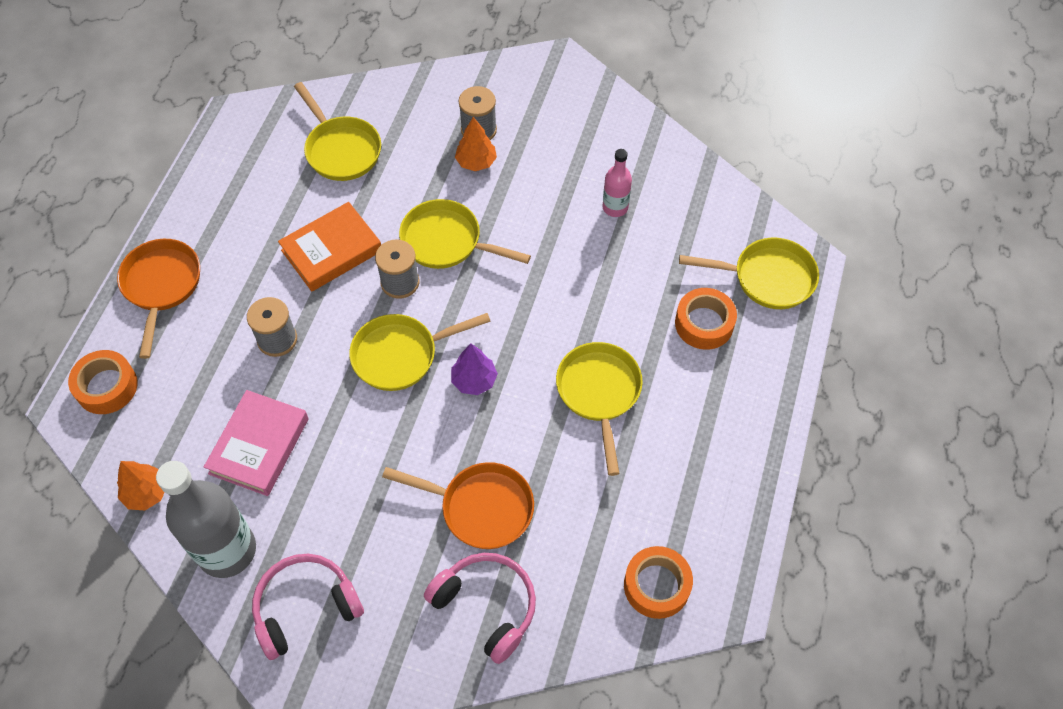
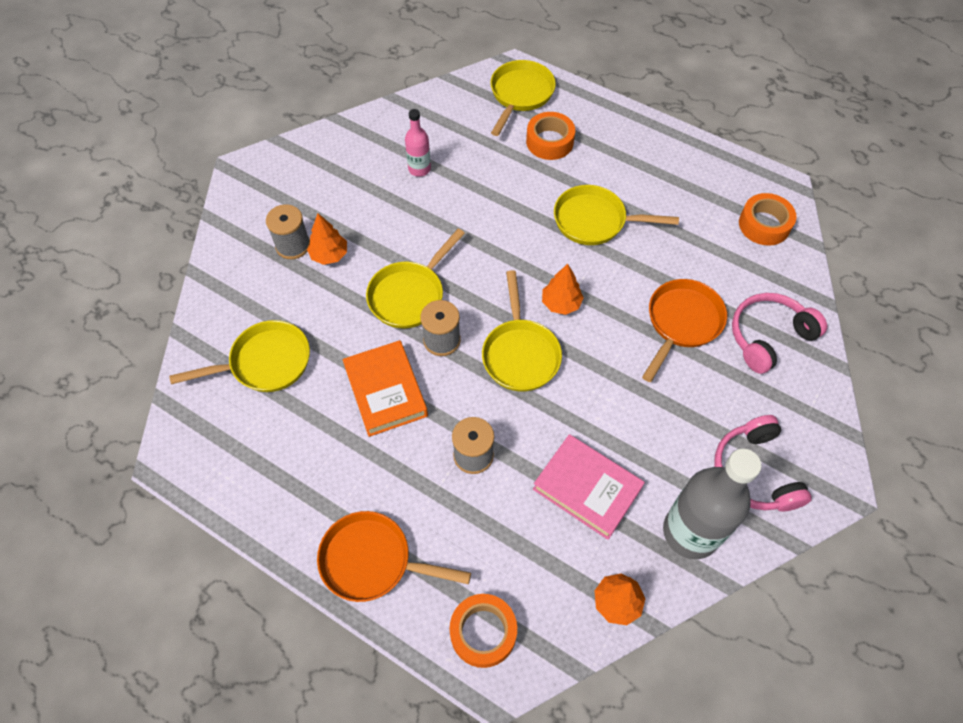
camera: 75 degrees left, 0 degrees up
(474, 380) = (561, 303): purple tree -> orange tree

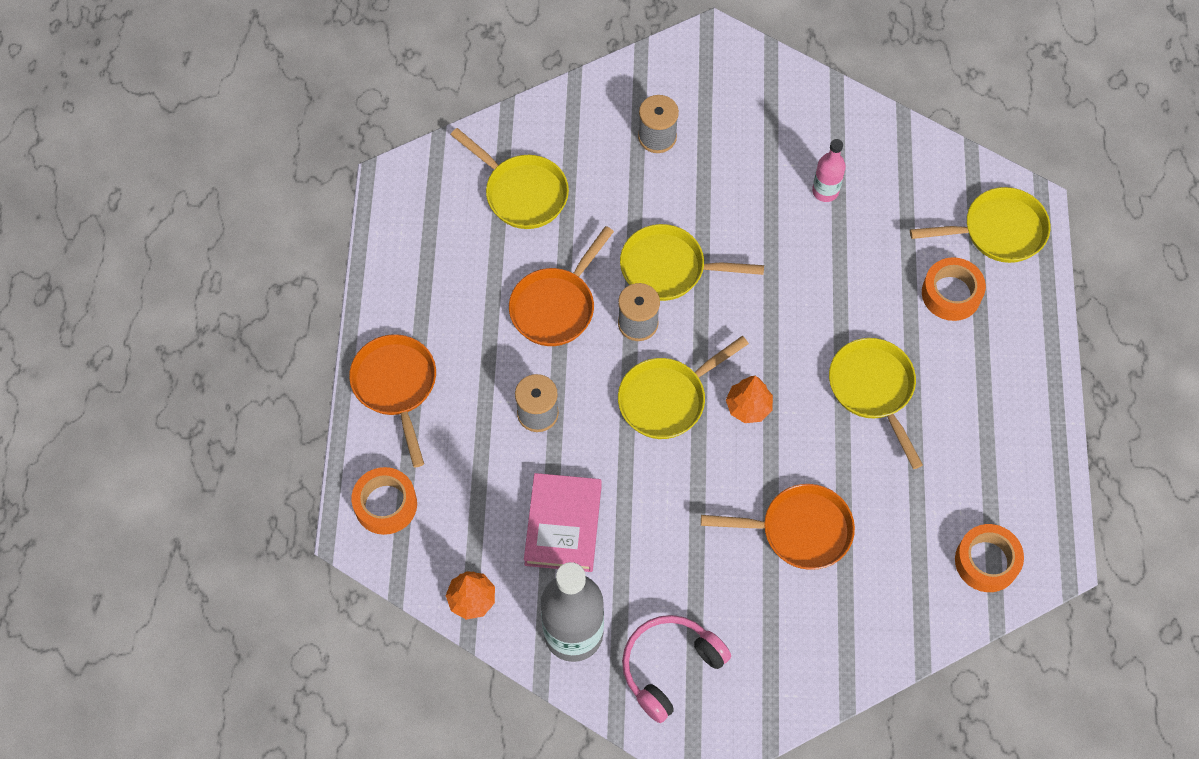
camera: 60 degrees right, 5 degrees up
(329, 255) = (667, 174): orange tree -> none
(386, 391) = (556, 306): orange book -> orange pan
(768, 336) = (837, 621): pink headphones -> none

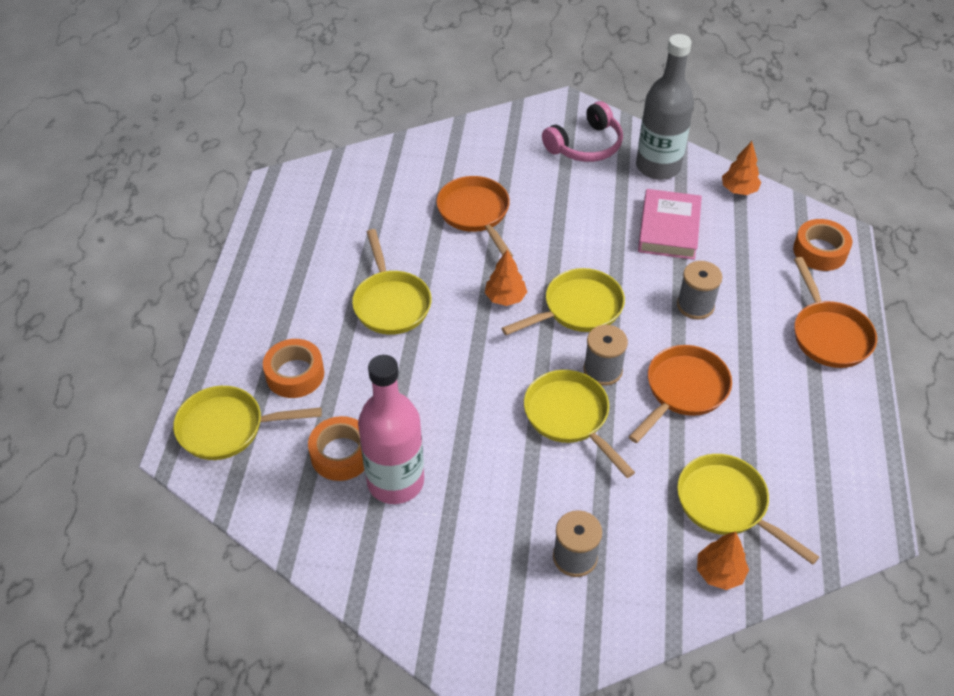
camera: 175 degrees left, 15 degrees down
(533, 133) = (719, 572): none -> orange tree
(669, 268) = (570, 417): yellow pan -> yellow pan turned 135 degrees counterclockwise
(799, 530) = (475, 214): orange pan -> orange pan turned 60 degrees clockwise
(825, 191) = (395, 481): pink bottle -> pink bottle, size x1.96
(986, 561) = (332, 187): orange tape -> orange tape (341, 454)

